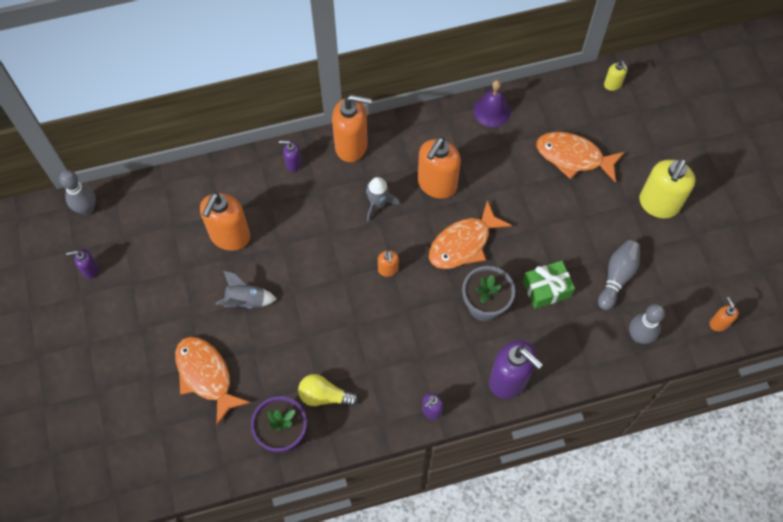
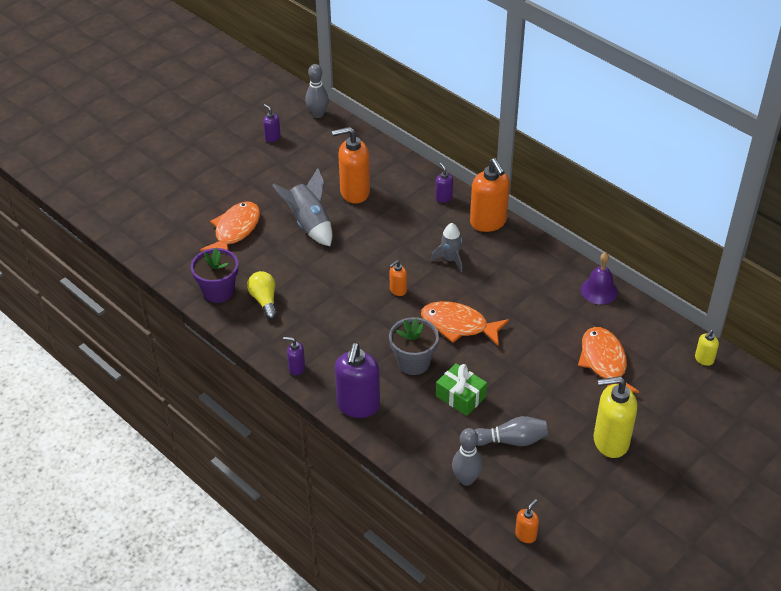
camera: 60 degrees right, 20 degrees down
(246, 301) = (309, 224): grey rocket -> grey rocket, size x1.54
(437, 184) = (498, 286): orange soap dispenser -> none

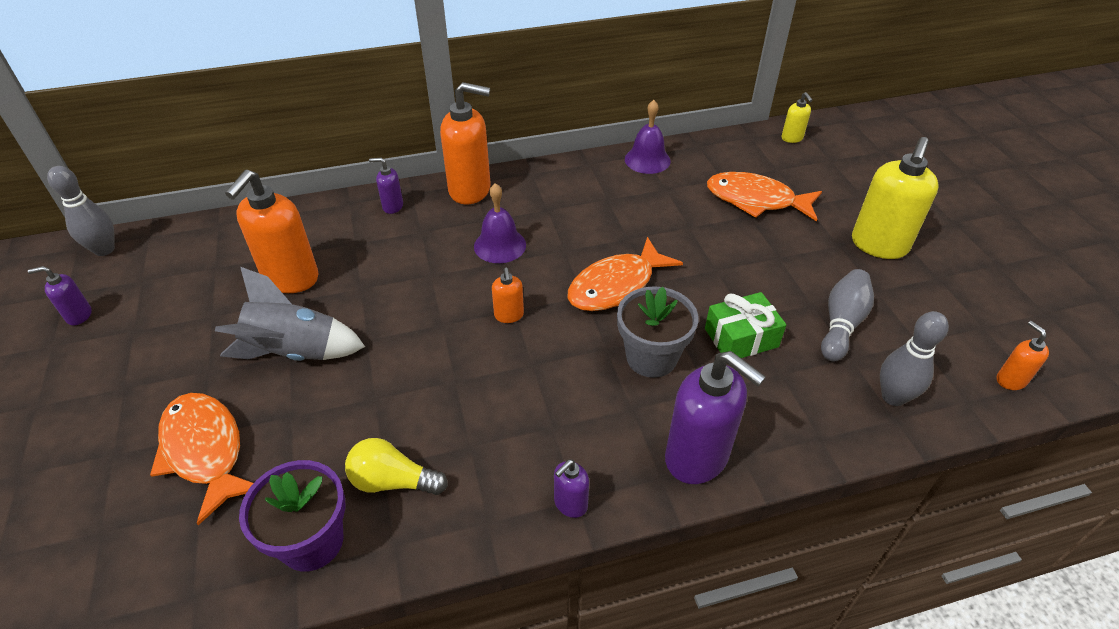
camera: 60 degrees left, 0 degrees up
(450, 259) = (500, 245): grey rocket -> purple bell

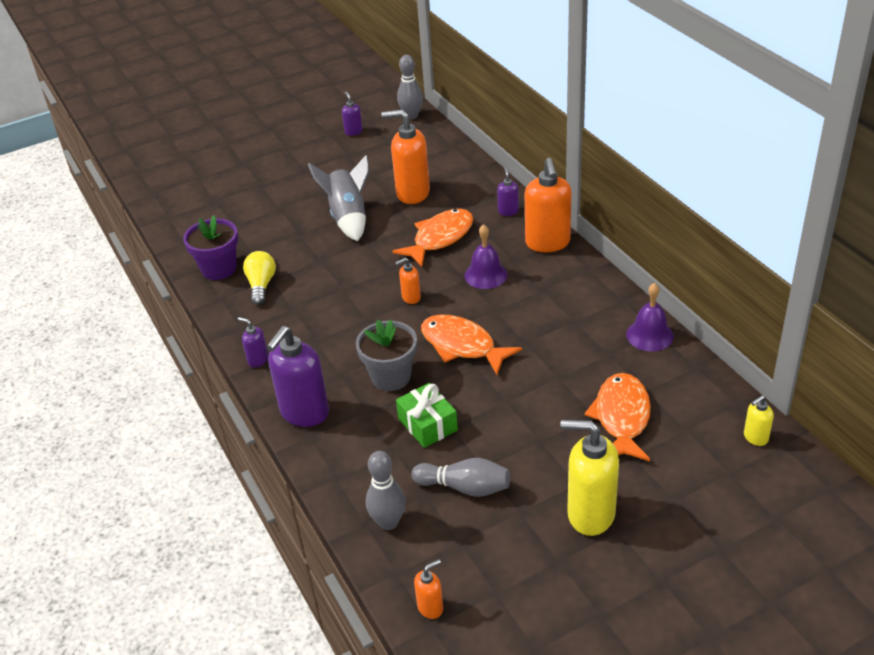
camera: 80 degrees right, 5 degrees down
(205, 451) = (268, 213): orange fish -> orange fish (440, 238)

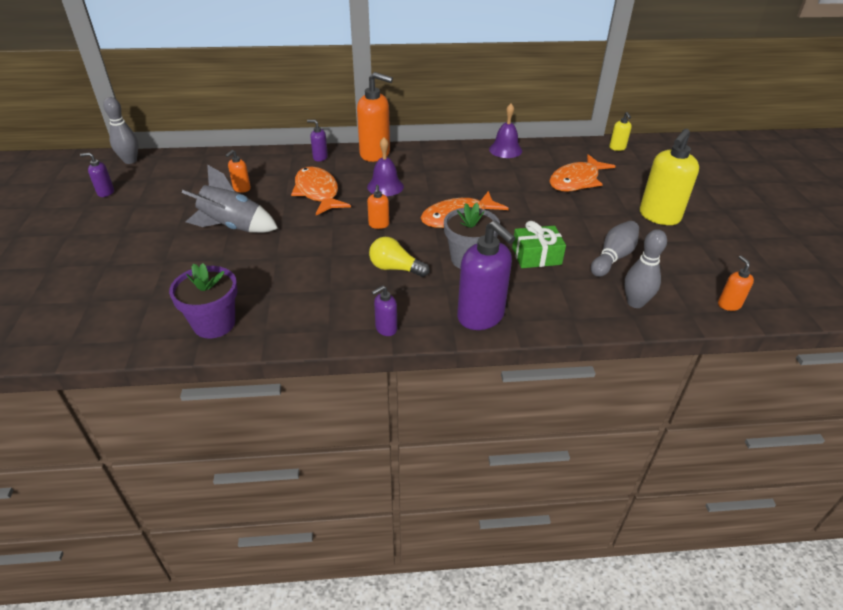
camera: 70 degrees left, 0 degrees up
(261, 285) = (274, 301): yellow light bulb -> yellow light bulb (395, 268)
(412, 193) = (241, 189): orange soap dispenser -> orange soap dispenser, size x0.48
(622, 418) = (576, 181): orange fish -> orange fish turned 75 degrees counterclockwise

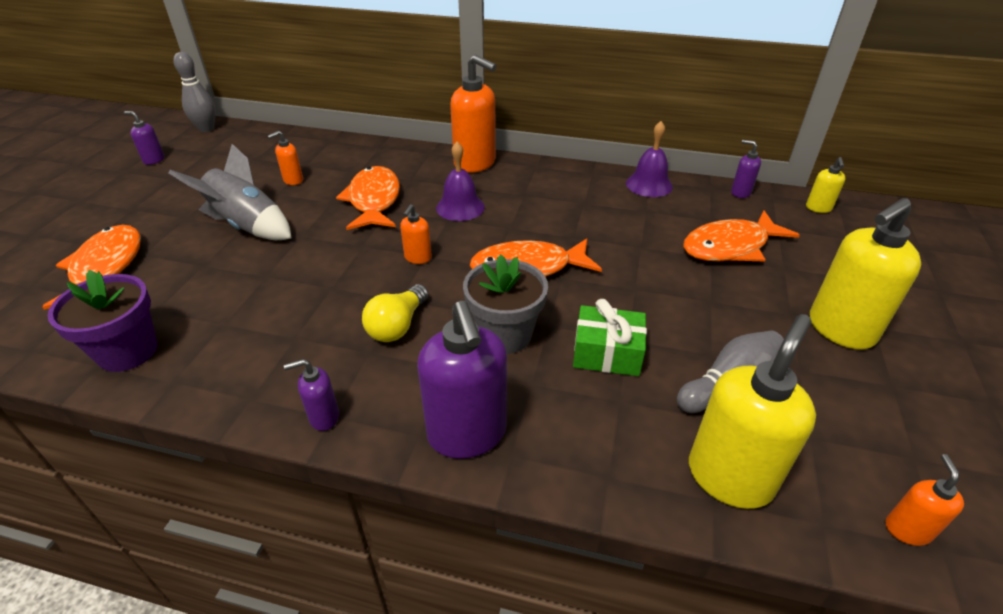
camera: 20 degrees right, 0 degrees up
(142, 276) = (105, 268): none -> orange fish
(320, 157) = (407, 157): purple soap dispenser -> purple soap dispenser (740, 192)
(395, 268) = (397, 326): yellow light bulb -> yellow light bulb turned 105 degrees counterclockwise
(635, 302) = (729, 477): grey bowling pin -> yellow soap dispenser

